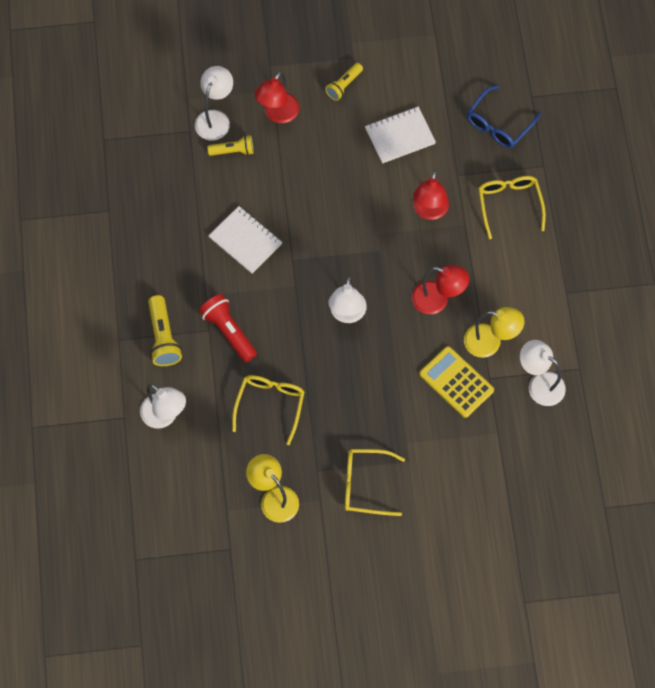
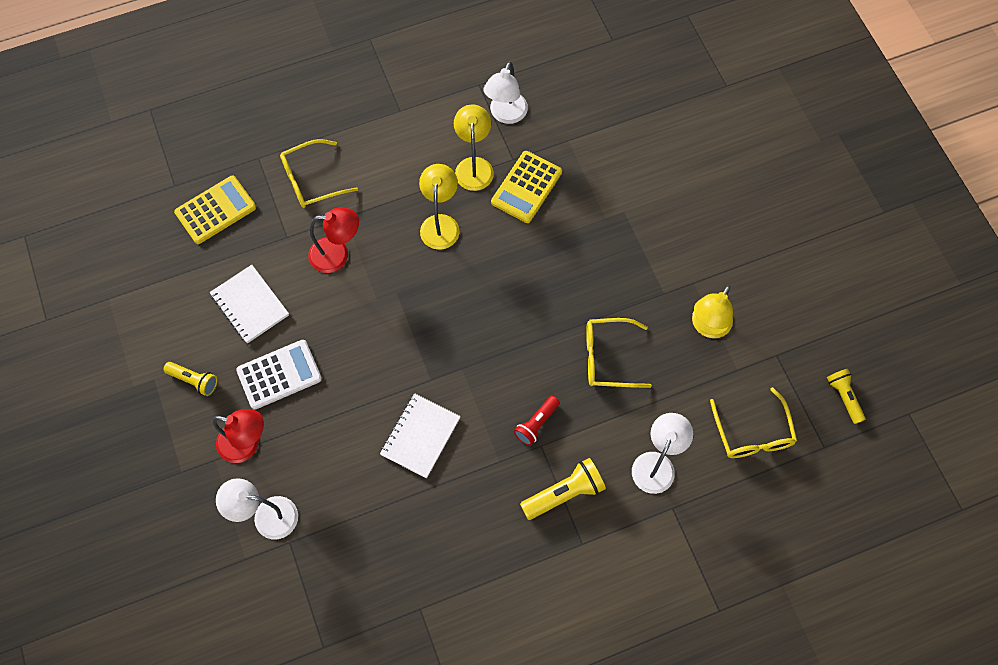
camera: 105 degrees left, 0 degrees up
(228, 331) = (536, 424): red flashlight -> red flashlight, size x0.66
(233, 151) = (306, 482): yellow flashlight -> yellow flashlight (844, 397)
(330, 147) = (279, 374): none -> white calculator
(347, 314) = (481, 307): white lamp -> none
(365, 485) = (663, 244): yellow glasses -> yellow glasses (752, 433)
(437, 300) = (440, 224): red lamp -> yellow lamp
(498, 124) = (215, 210): blue glasses -> yellow calculator

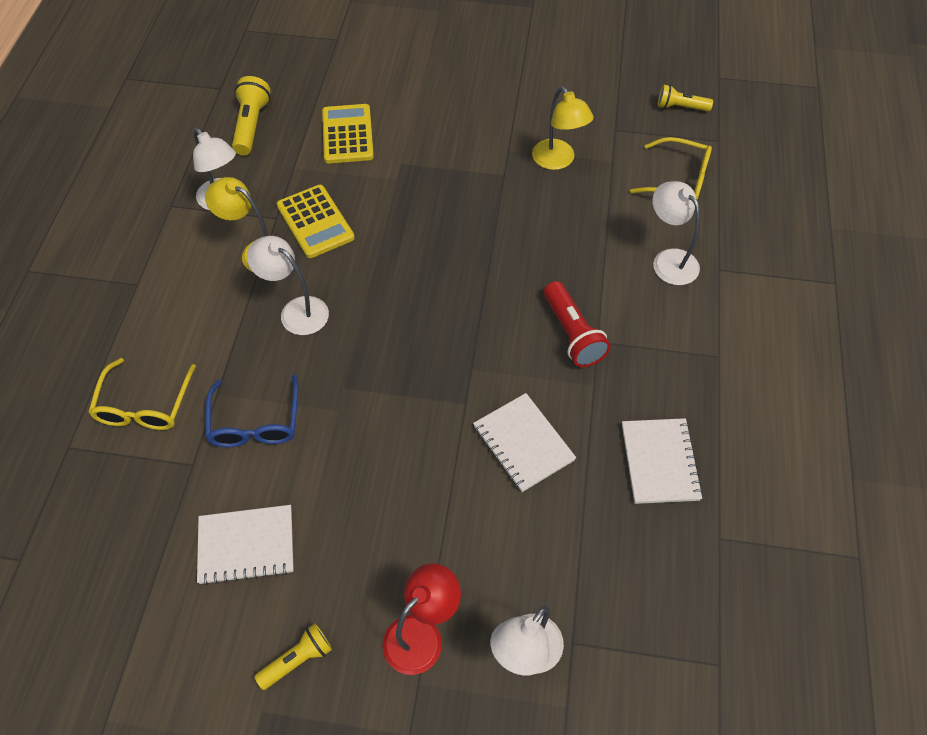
camera: 60 degrees left, 10 degrees down
(215, 210) = (93, 526): yellow calculator -> yellow calculator (347, 134)
(279, 374) = (357, 554): white calculator -> none
(337, 254) = (255, 423): red lamp -> blue glasses
(440, 224) = (296, 310): yellow lamp -> white lamp
(459, 539) = (659, 462): none -> white notebook
(536, 424) = (572, 334): red flashlight -> red flashlight, size x1.51
(564, 493) = (659, 346): yellow flashlight -> yellow flashlight (251, 125)
(608, 357) = (540, 245): yellow glasses -> none

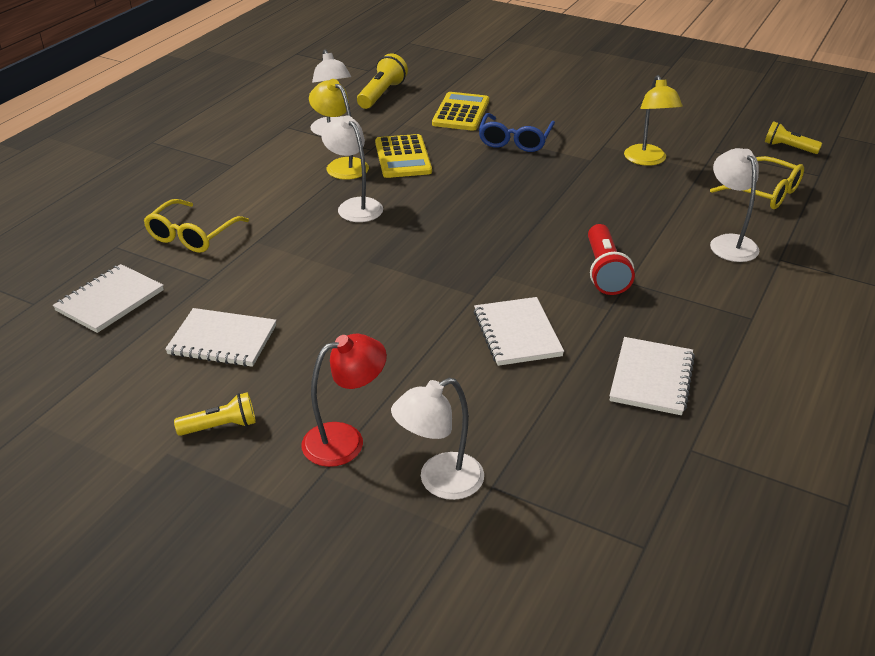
camera: 20 degrees right, 20 degrees down
(102, 529) = (110, 300): none -> white notebook
(255, 423) = (278, 266): blue glasses -> blue glasses (515, 140)

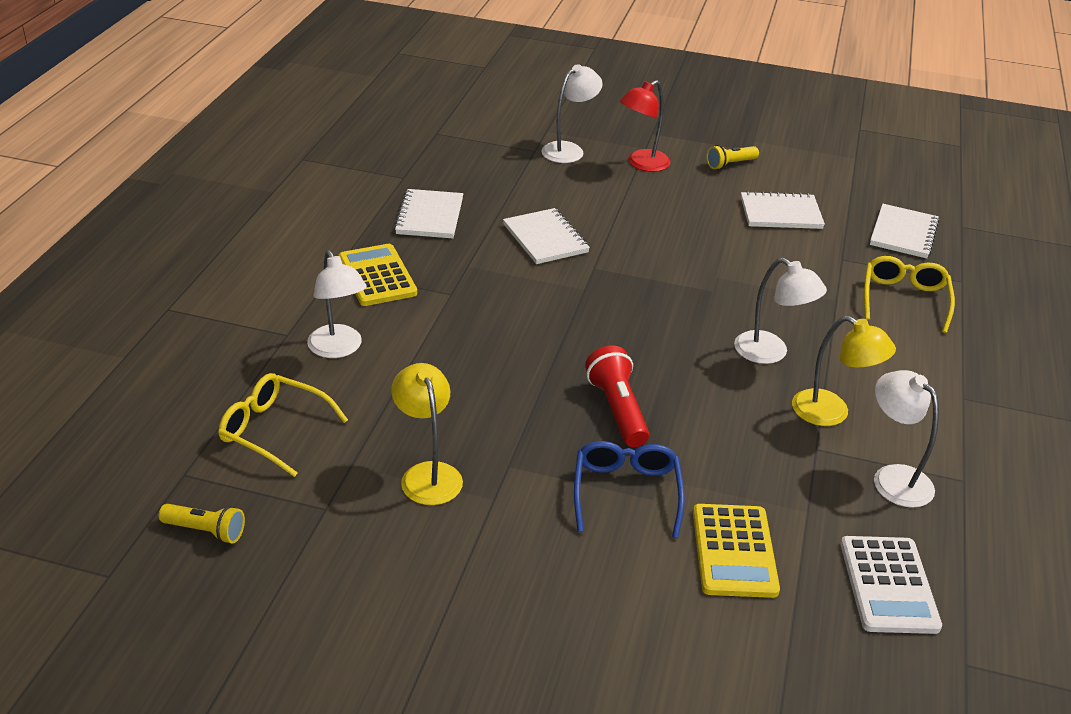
camera: 165 degrees right, 0 degrees up
(382, 94) = (888, 585): yellow flashlight -> white calculator
(403, 157) = (764, 438): yellow calculator -> yellow calculator (377, 276)
(604, 272) = (475, 301): red flashlight -> red flashlight (617, 409)

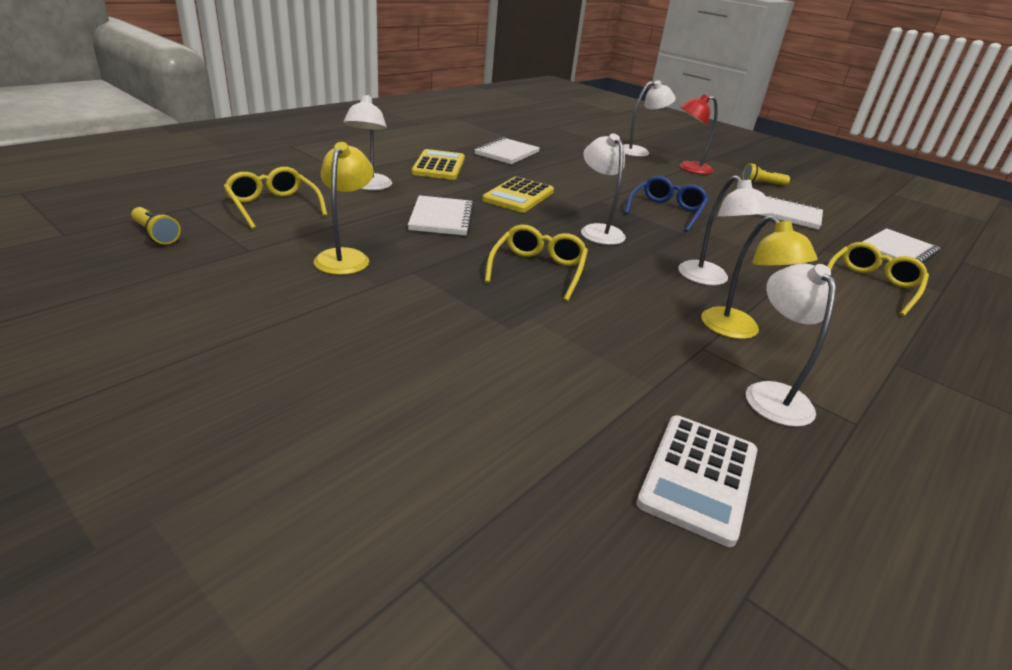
camera: 25 degrees right, 5 degrees down
(545, 239) = (578, 180): white notebook -> white notebook (441, 218)
(617, 409) = (538, 270): red flashlight -> yellow glasses
(626, 492) = (490, 317): blue glasses -> blue glasses (666, 211)
(627, 322) = (598, 231): none -> white lamp
(734, 551) = (550, 388): yellow calculator -> yellow calculator (519, 196)

